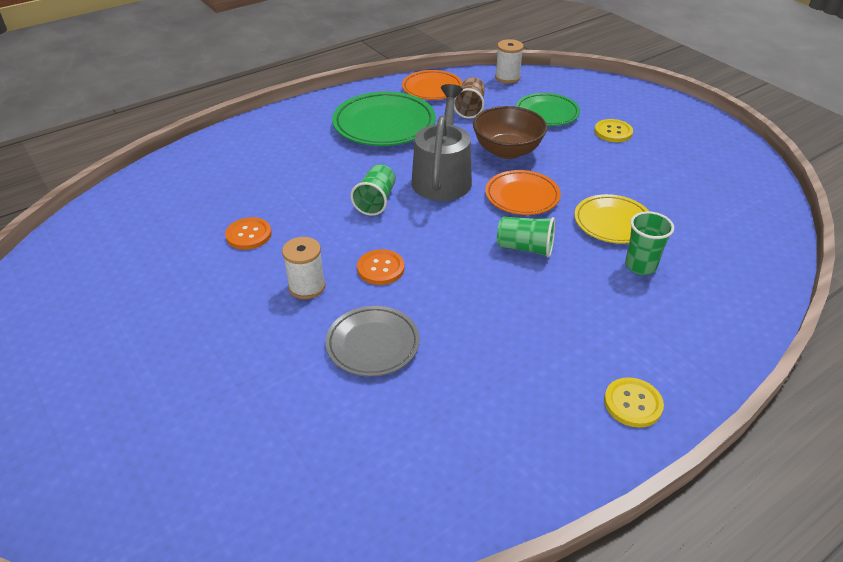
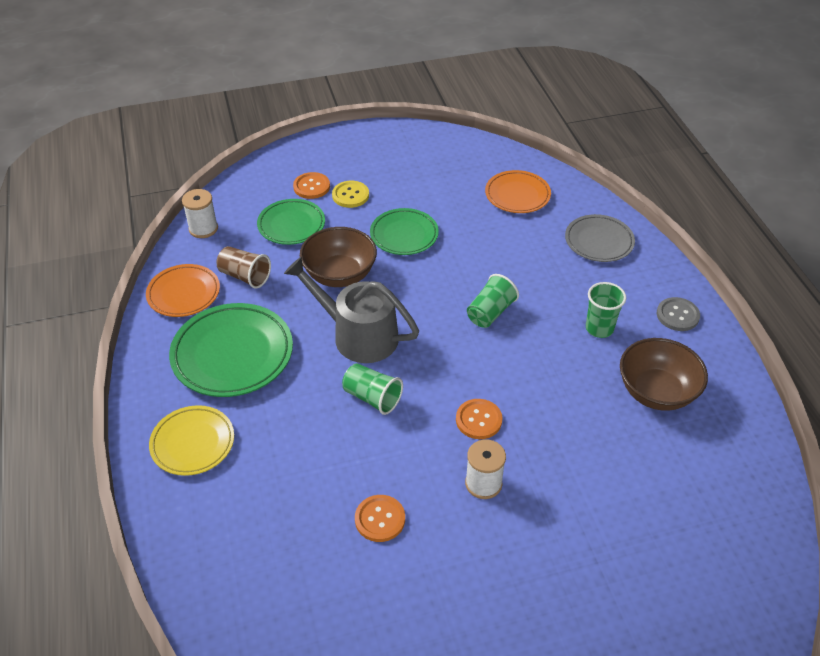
camera: 70 degrees left, 5 degrees up
(373, 344) = (576, 450): grey plate -> grey plate (599, 241)
(490, 400) = (656, 392): none -> brown bowl
(522, 196) = (417, 289): orange plate -> orange plate (517, 195)
(588, 173) = (404, 235): none -> green plate
(604, 110) = (311, 187): none -> orange button
(612, 223) = (480, 248): yellow plate -> yellow plate (193, 443)
(633, 403) = (677, 315): yellow button -> grey button
(640, 266) = (539, 253): green cup -> green cup (599, 328)

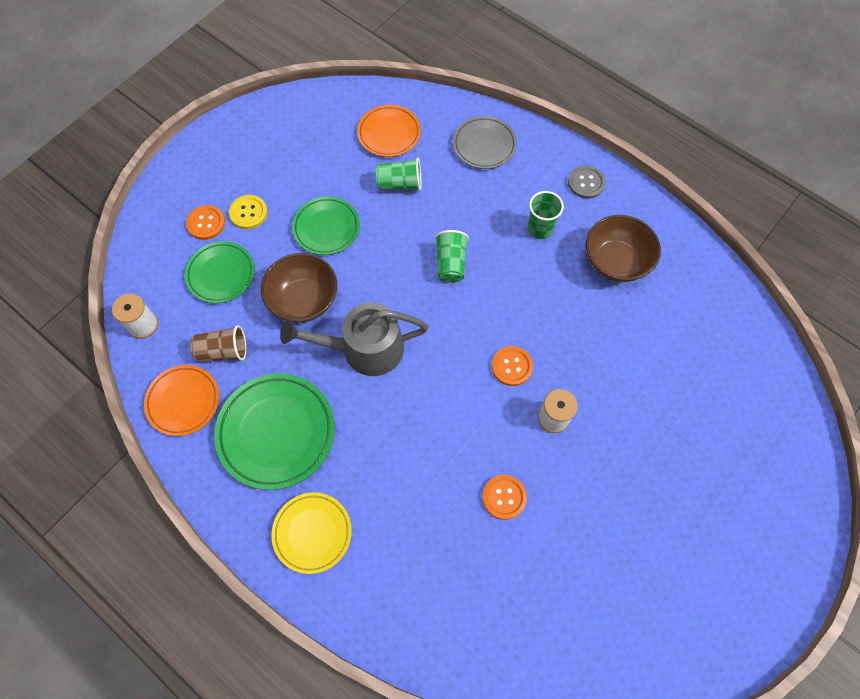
camera: 35 degrees left, 20 degrees up
(372, 397) = (419, 398): green cup -> green cup (400, 183)

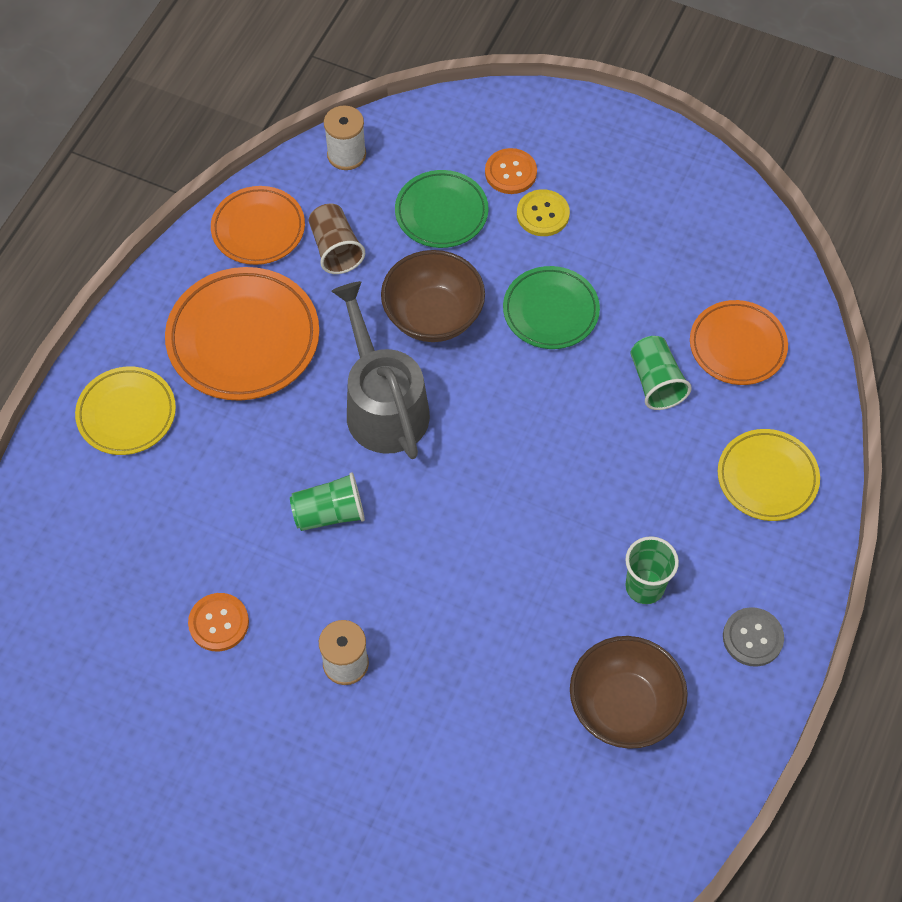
camera: 75 degrees right, 5 degrees down
(276, 432) = (243, 339): green plate -> orange plate
(451, 263) = (546, 479): green cup -> green cup (329, 513)
(484, 145) = (767, 478): grey plate -> yellow plate
(512, 366) = (408, 594): orange button -> none

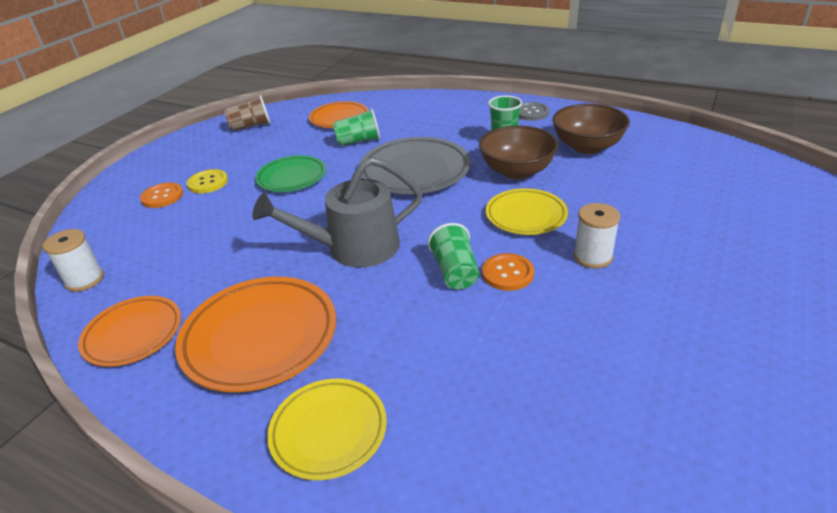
camera: 85 degrees left, 25 degrees down
(219, 623) = (574, 335): orange button -> orange button (507, 273)
(335, 249) = (185, 281): brown cup -> brown cup (251, 126)
(433, 315) = (276, 227): brown bowl -> brown bowl (517, 171)
(441, 213) = (180, 226): green plate -> none
(560, 463) = (415, 171): none -> grey plate
(767, 478) = (429, 110): yellow plate -> yellow plate (526, 216)

